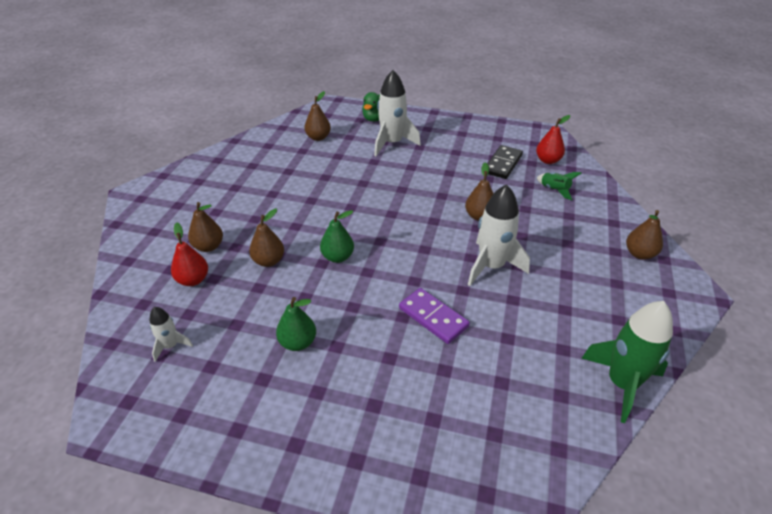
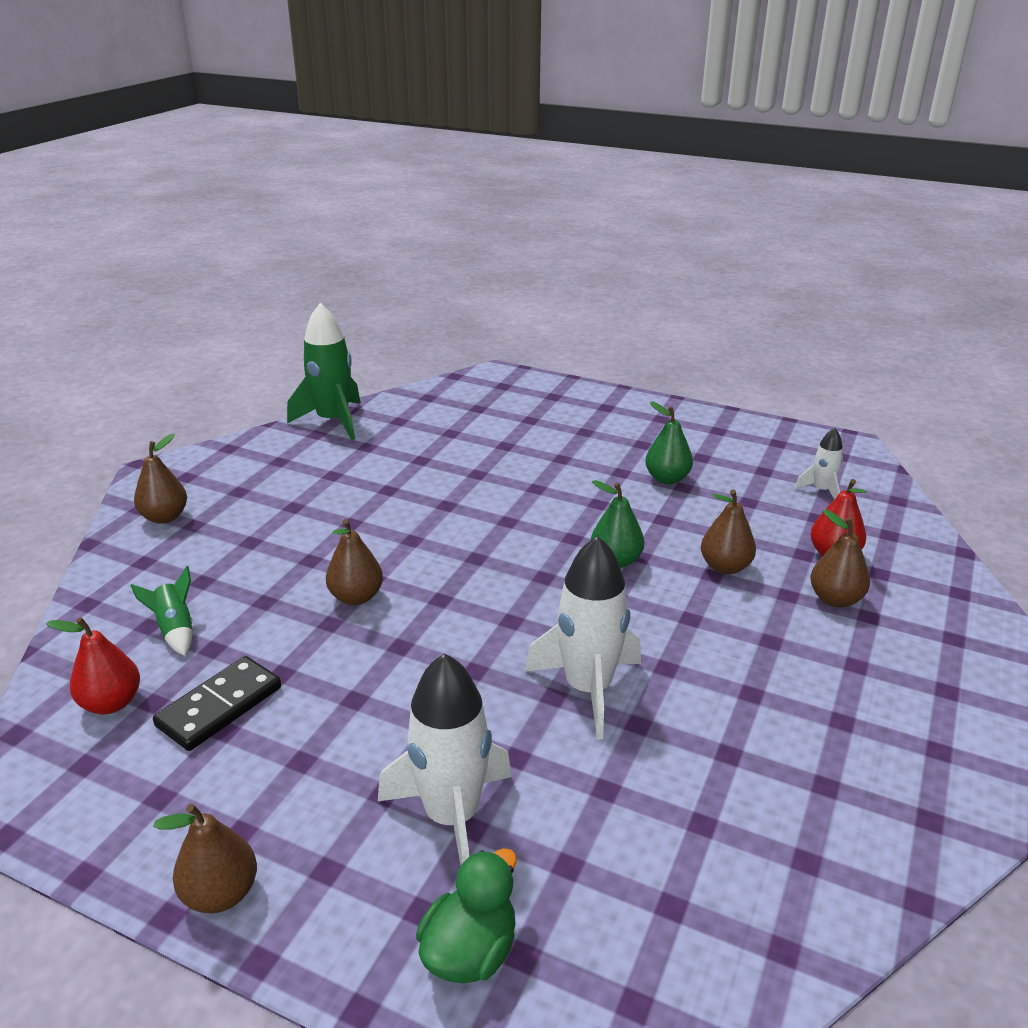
camera: 170 degrees left, 10 degrees down
(318, 137) = (661, 875): brown pear -> brown pear (220, 893)
(433, 317) = (498, 483): purple domino -> none
(491, 266) = (389, 525): white rocket -> white rocket (588, 689)

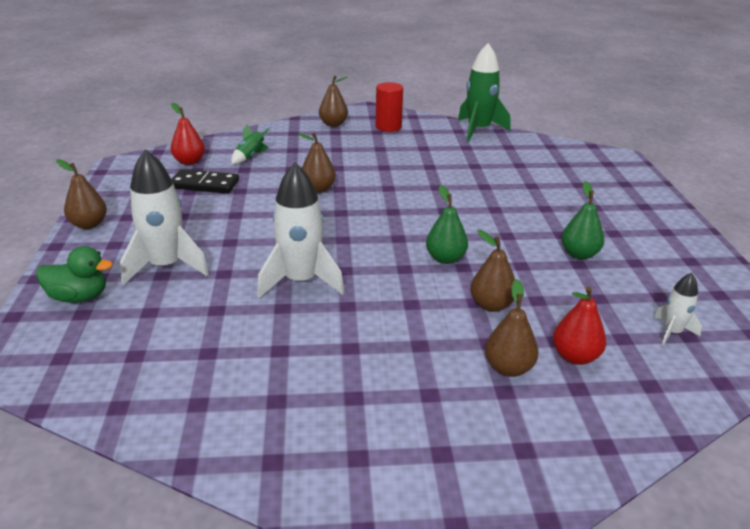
camera: 60 degrees right, 0 degrees up
(237, 477) = (388, 127): none -> red cylinder

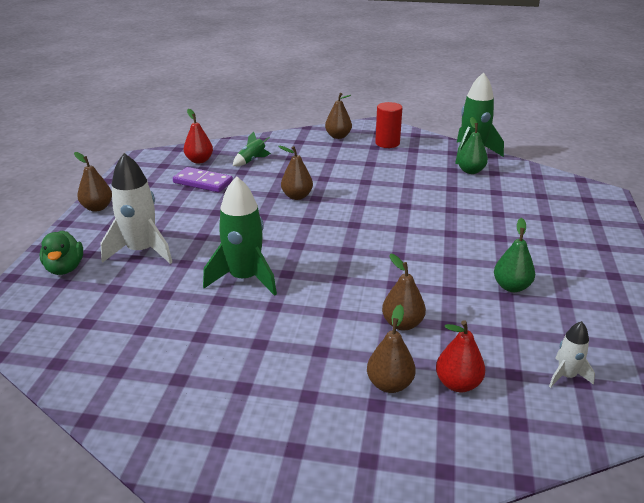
camera: 15 degrees right, 0 degrees up
(79, 297) = (65, 268): green duck -> green duck turned 60 degrees clockwise
(204, 185) = (203, 182): black domino -> purple domino
(301, 281) = (244, 279): white rocket -> green rocket
(445, 258) = (381, 274): green pear -> green pear (470, 171)

